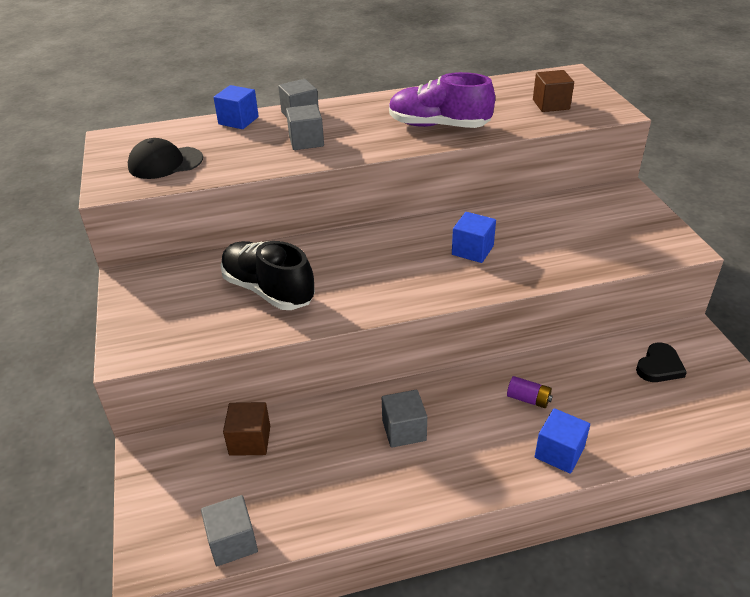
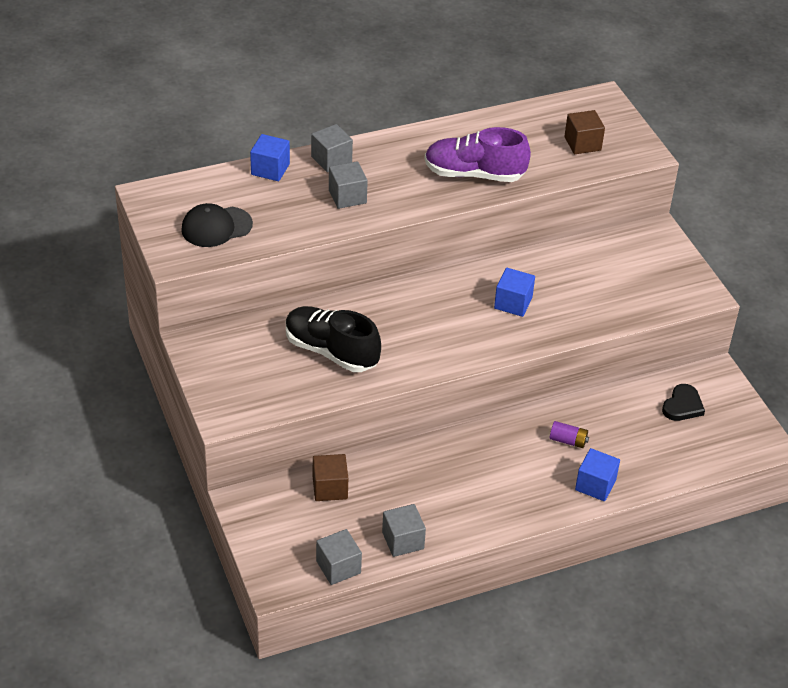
camera: 10 degrees left, 5 degrees up
(404, 430) = (462, 473): grey cube -> grey cube (403, 540)

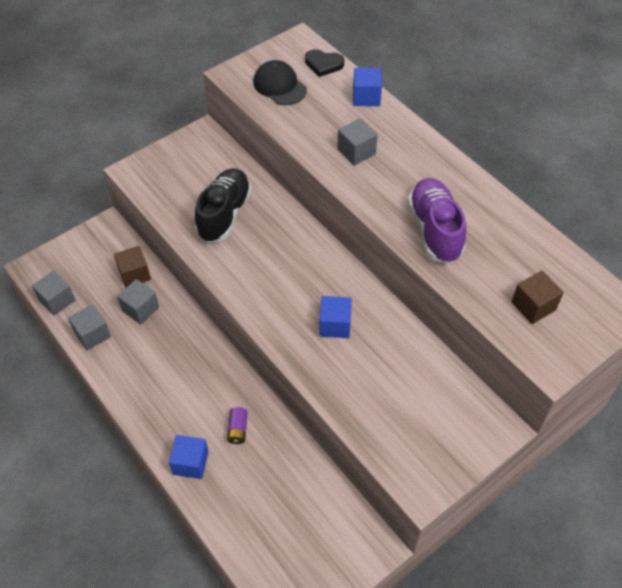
camera: 75 degrees right, 10 degrees up
(331, 160) = (399, 130): grey cube -> grey cube (140, 309)
(682, 405) = (318, 521): black heart -> black heart (323, 64)

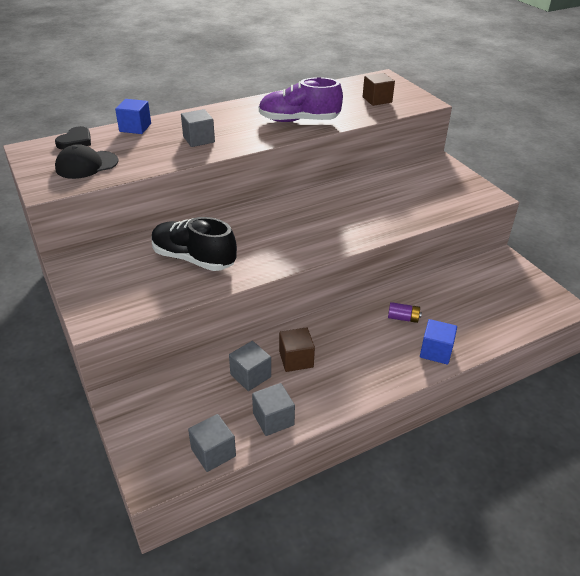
camera: 80 degrees left, 15 degrees down
(134, 274) = (201, 377): brown cube -> brown cube (296, 359)
(335, 325) = (342, 213): blue cube -> none

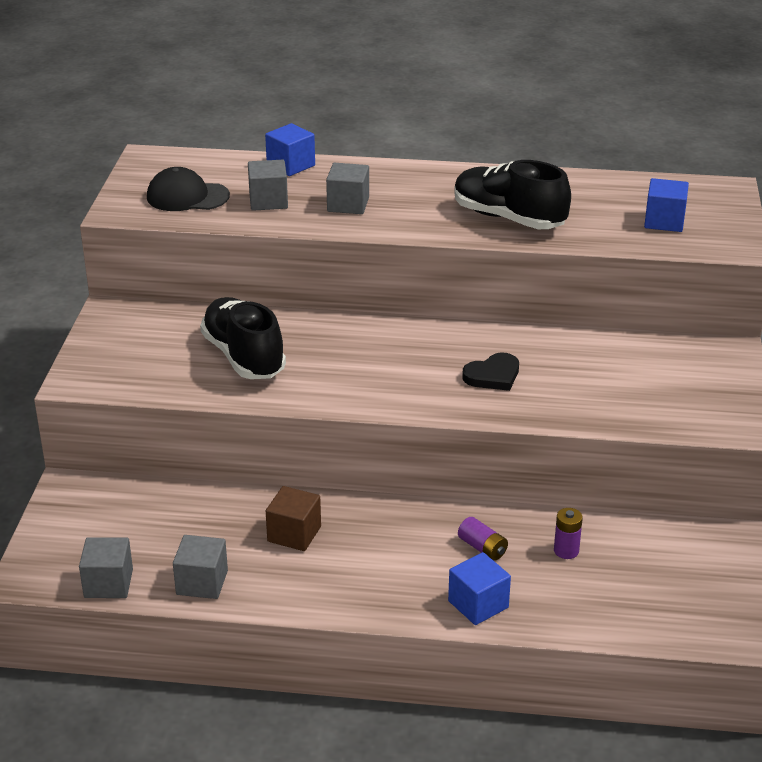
camera: 35 degrees right, 5 degrees down
(75, 141) = (206, 162): black heart -> black heart (493, 375)
(250, 375) = (224, 527): grey cube -> grey cube (268, 201)
(299, 120) = (508, 218): purple shoe -> black shoe
(377, 100) = (664, 221): brown cube -> blue cube
(443, 300) = (566, 551): none -> purple battery

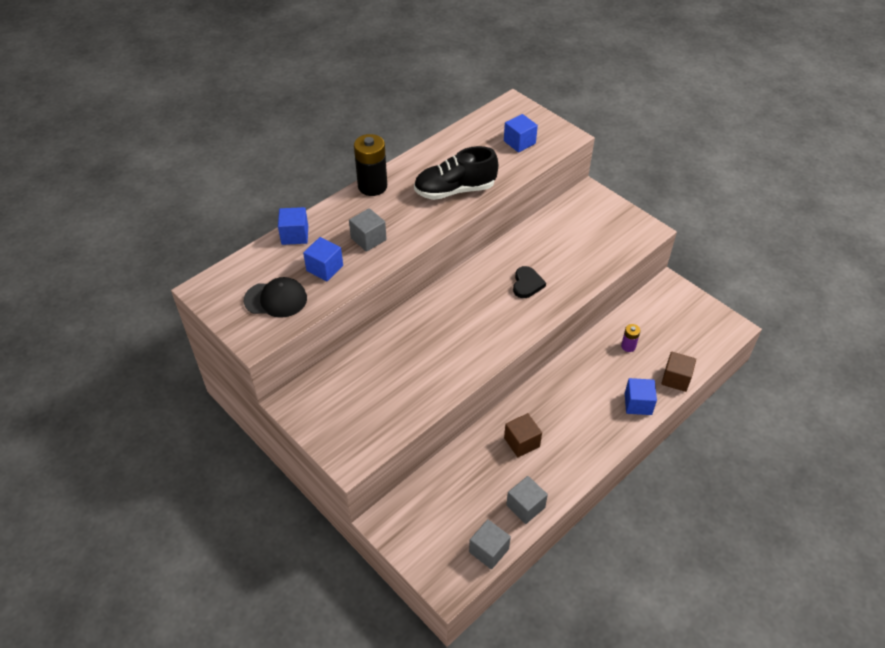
camera: 50 degrees left, 15 degrees up
(187, 196) = (276, 299): black cap -> black cap turned 135 degrees counterclockwise
(243, 357) = (406, 371): black shoe -> none
(268, 201) = (324, 268): grey cube -> blue cube
(431, 171) = (372, 186): none -> black battery
(482, 548) = (599, 375): purple battery -> none
(568, 620) = (676, 379): none -> brown cube

